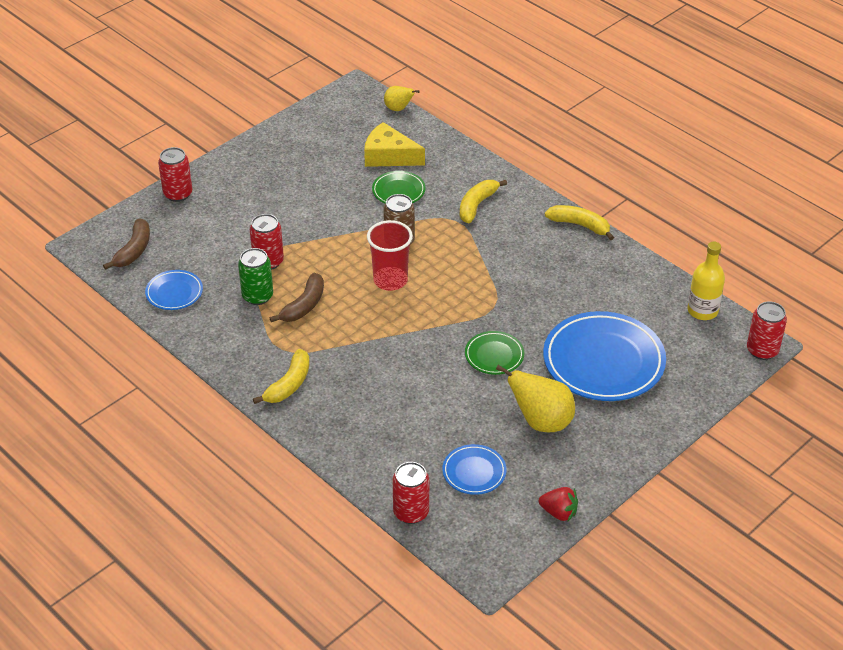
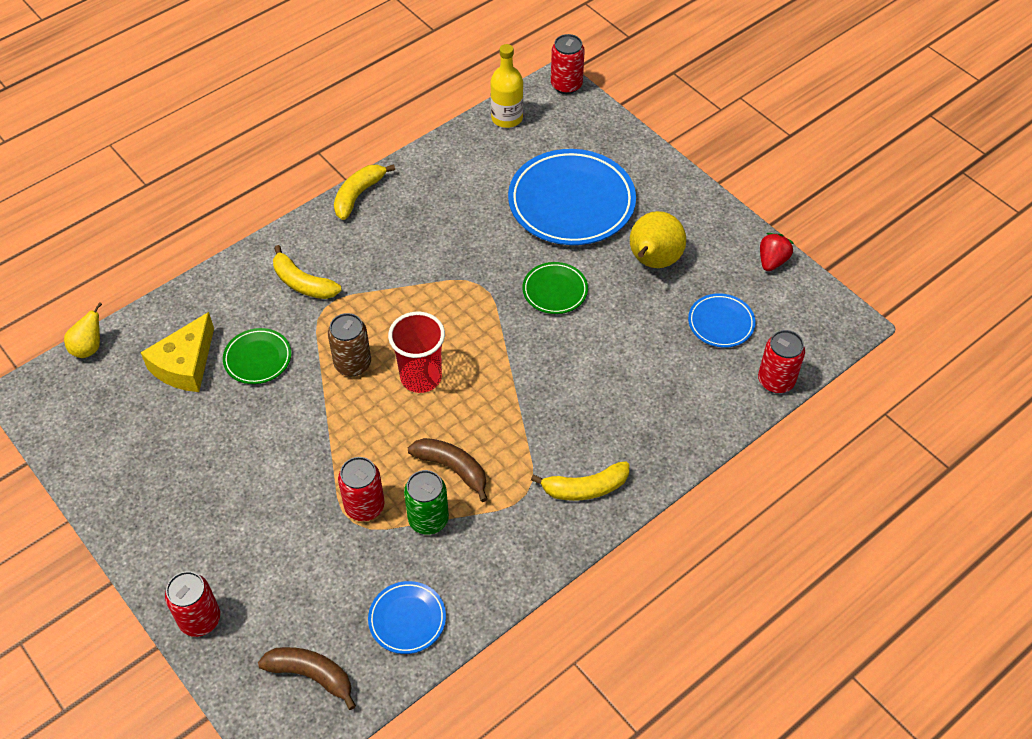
camera: 85 degrees left, 10 degrees up
(289, 384) = (585, 488): yellow banana -> yellow banana turned 135 degrees clockwise

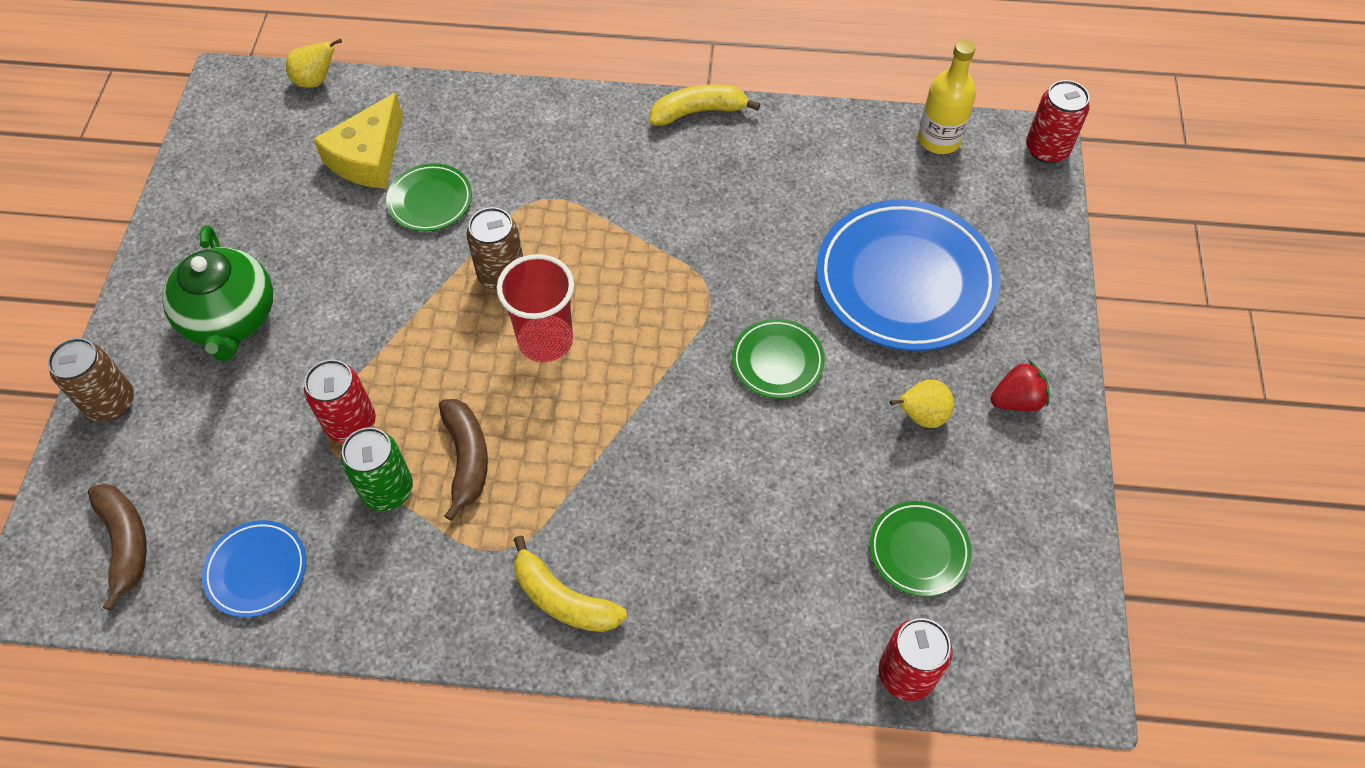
camera: 45 degrees right, 5 degrees up
(185, 364) = (368, 157): yellow cheese -> yellow cheese turned 45 degrees counterclockwise
(200, 619) = (111, 402): red can -> brown can
(216, 516) = (231, 319): none -> green teapot
(303, 283) = (550, 160): yellow banana -> none
(653, 261) = (921, 416): yellow pear -> yellow pear, size x0.58
(721, 323) = (919, 550): blue plate -> green plate
(772, 261) = (1065, 531): red strawberry -> red strawberry (1016, 400)

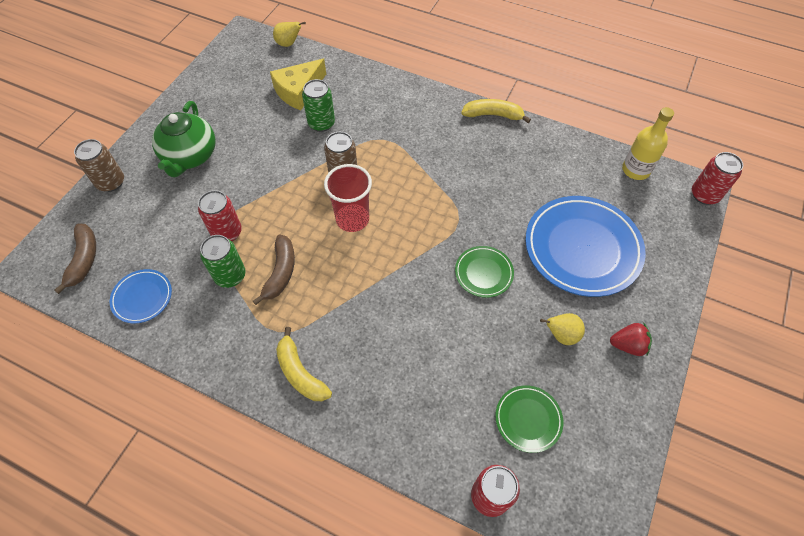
camera: 20 degrees right, 0 degrees up
(430, 201) = (321, 123): green plate -> green can

